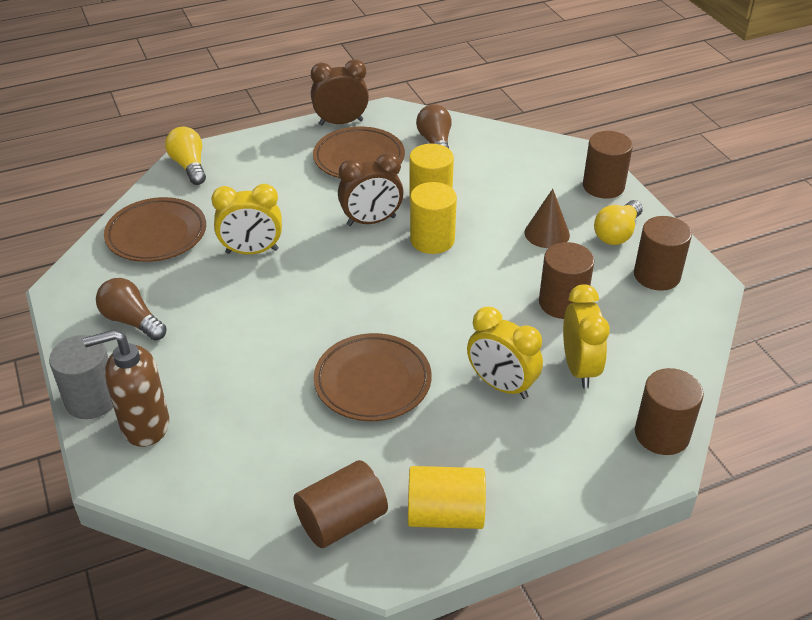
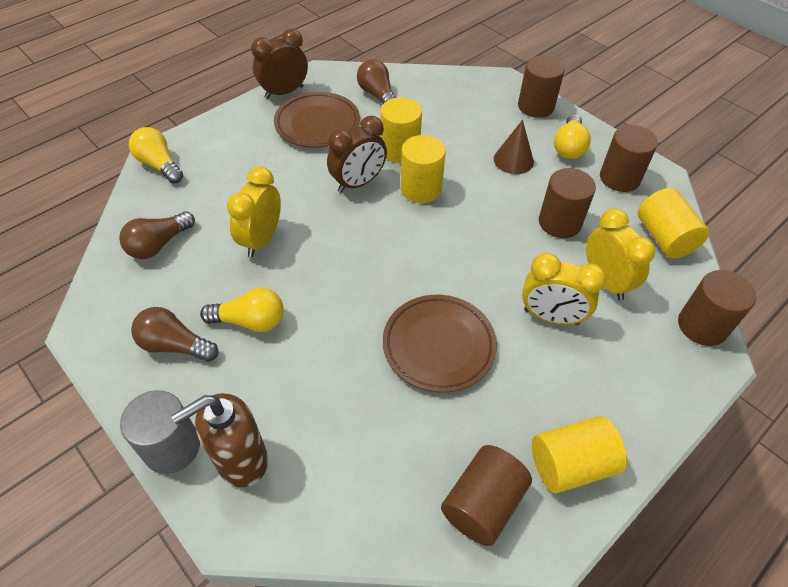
camera: 20 degrees left, 10 degrees up
(156, 235) = (159, 245): brown plate -> brown light bulb
(207, 317) = (250, 321): none -> yellow light bulb
(252, 251) = (261, 239): yellow clock -> yellow clock turned 135 degrees clockwise
(671, 343) = (664, 238): none -> yellow cylinder

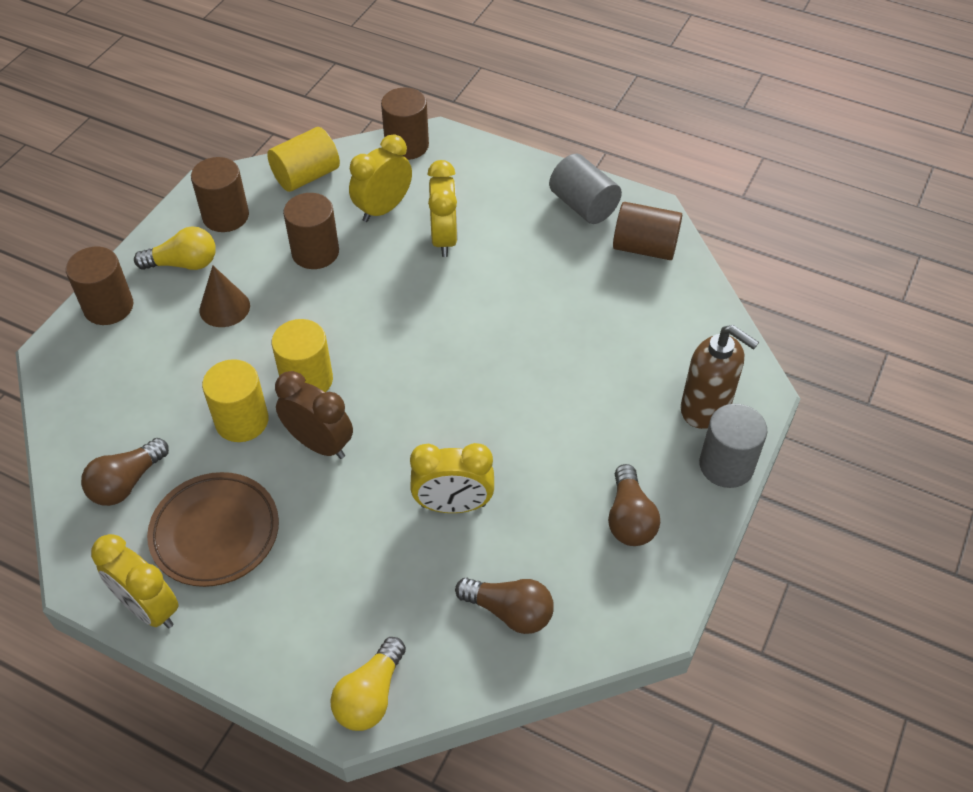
camera: 110 degrees left, 0 degrees up
(250, 321) = (567, 466): yellow light bulb -> none
(284, 92) = (149, 608): brown clock -> yellow clock
(438, 346) = (517, 308): brown plate -> none
(570, 464) = (583, 205): yellow cylinder -> grey cylinder

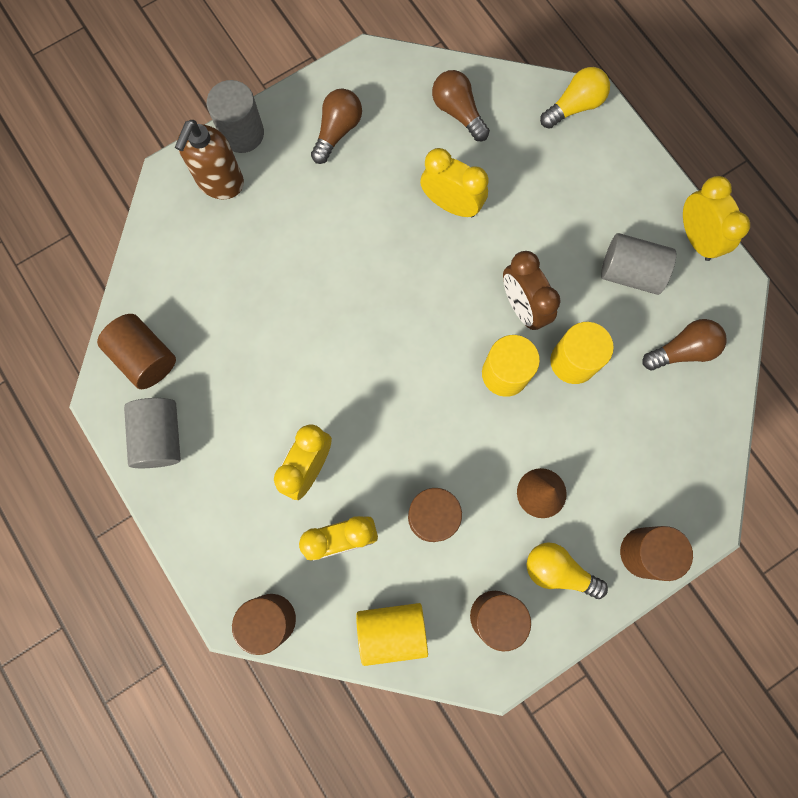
camera: 150 degrees left, 25 degrees up
(215, 533) = (630, 272): brown plate -> grey cylinder
(705, 409) = (220, 182): brown soap dispenser -> brown soap dispenser turned 135 degrees counterclockwise

